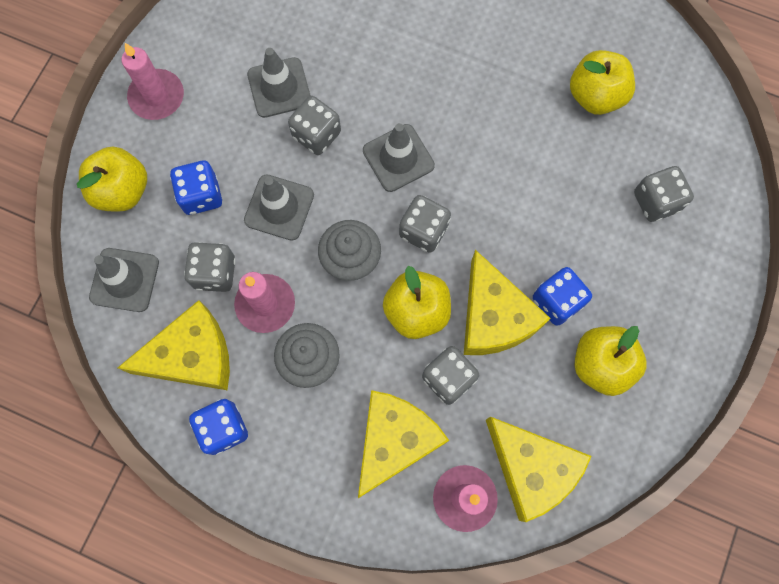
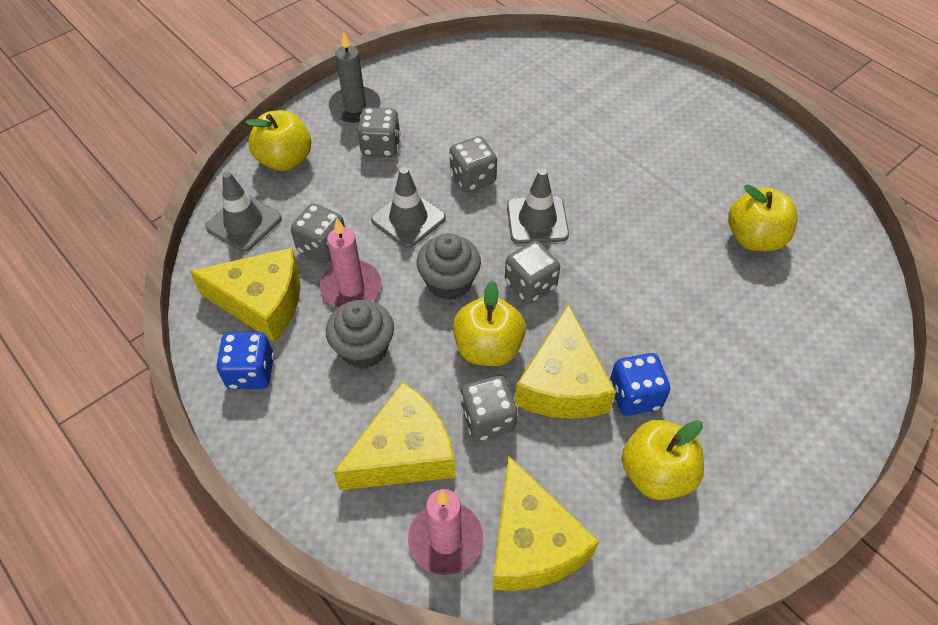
camera: 25 degrees right, 20 degrees down
(157, 97) = (355, 107): pink candle -> grey candle
(201, 195) = (347, 186): blue dice -> none
(279, 88) = (460, 134): grey traffic cone -> none
(656, 201) = (781, 348): grey dice -> grey dice (380, 146)

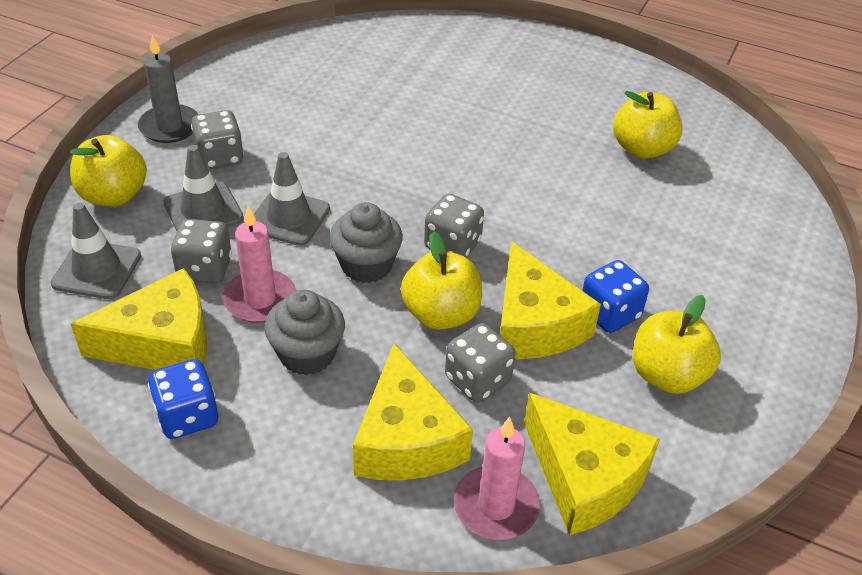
camera: 25 degrees left, 10 degrees down
(404, 453) = (406, 439): yellow cheese -> yellow cheese turned 135 degrees clockwise
(473, 178) = (338, 163): grey dice -> none
(537, 220) = (427, 185): grey traffic cone -> grey traffic cone (203, 211)

